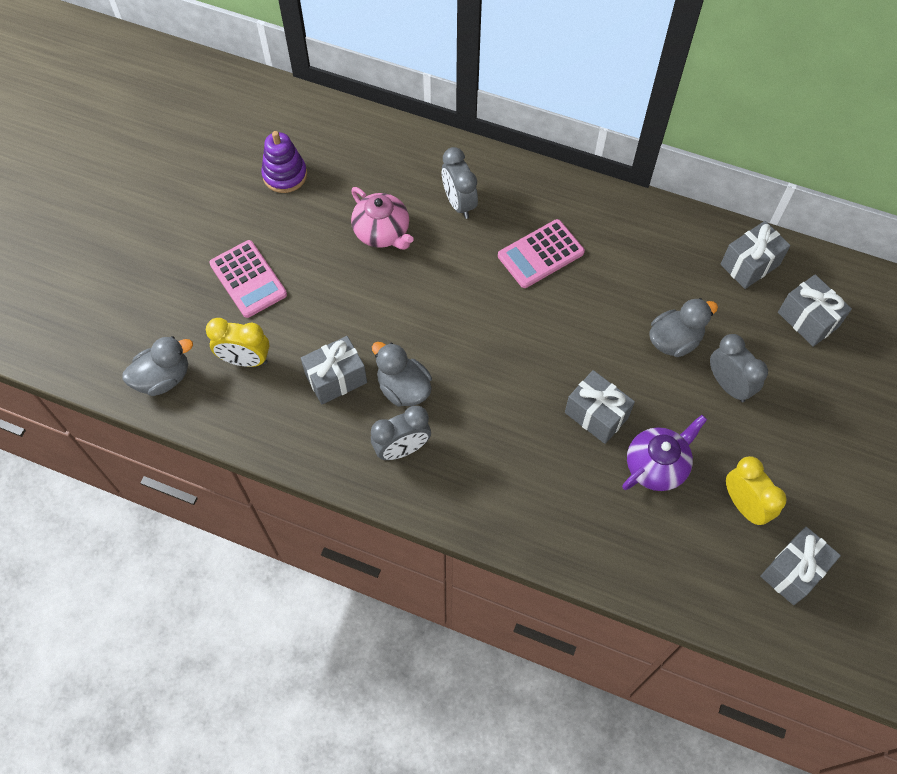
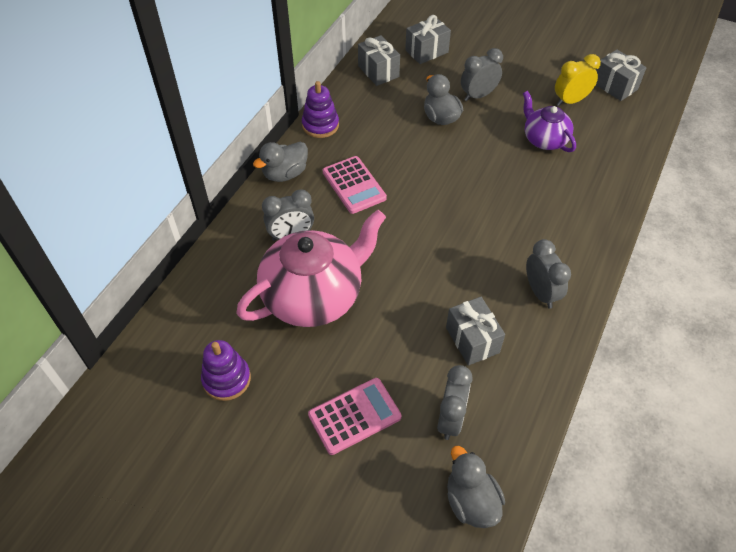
camera: 85 degrees left, 10 degrees down
(245, 360) = (450, 419): yellow clock -> grey clock
(382, 232) = (314, 296): pink teapot -> pink teapot, size x1.81
(403, 388) = (482, 288): grey duck -> grey duck (285, 174)
(596, 415) = (504, 167): grey gift -> none
(634, 211) = (320, 125): none -> purple stacking toy

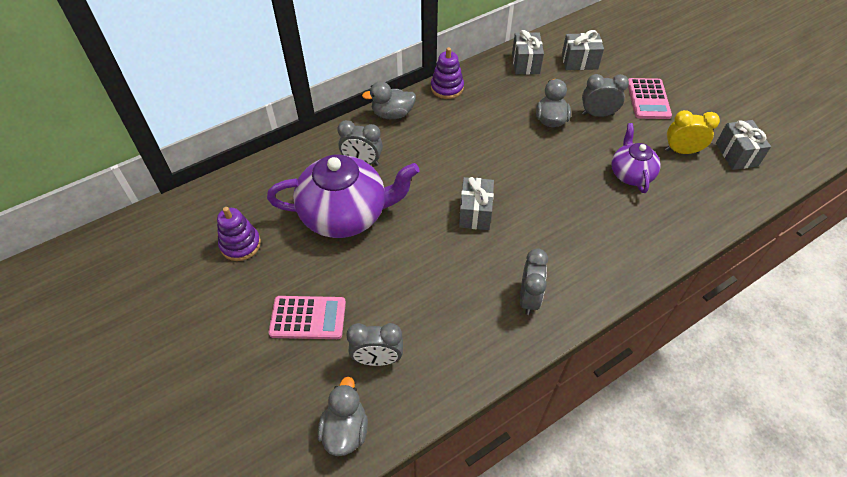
camera: 30 degrees right, 0 degrees up
(314, 296) = (345, 214): pink teapot -> purple teapot
(354, 185) = (438, 144): pink calculator -> pink calculator (648, 99)
(450, 419) = (377, 359): grey clock -> grey clock turned 45 degrees clockwise
(472, 340) = (441, 307): grey gift -> grey gift (475, 213)

